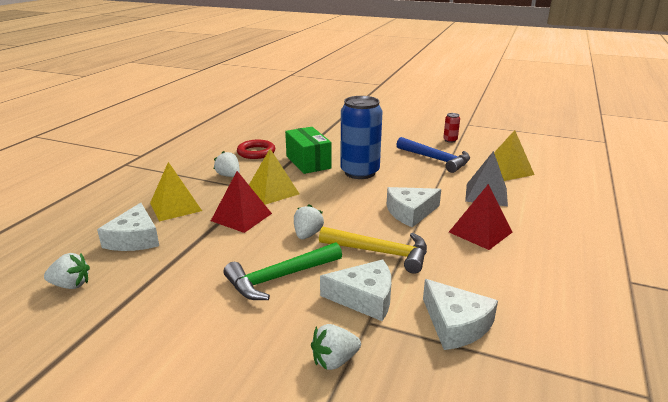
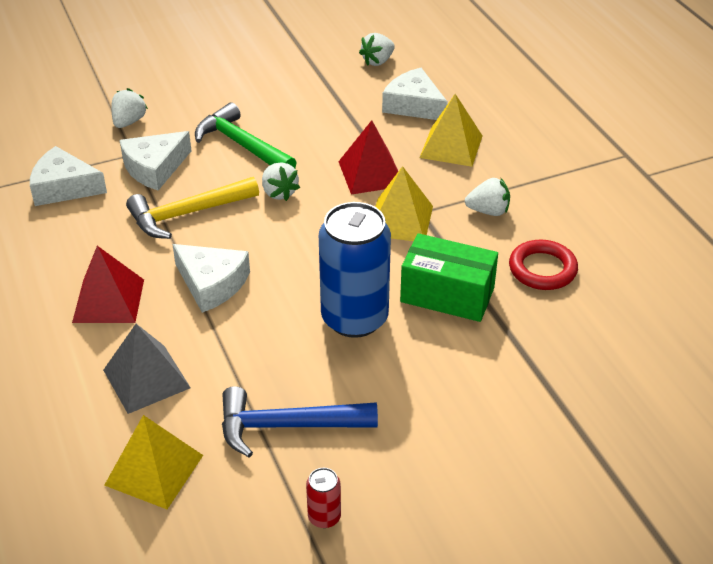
camera: 135 degrees right, 15 degrees up
(279, 278) = (242, 145): green hammer -> green hammer turned 60 degrees counterclockwise
(410, 212) = (211, 284): white cheese -> white cheese turned 105 degrees clockwise

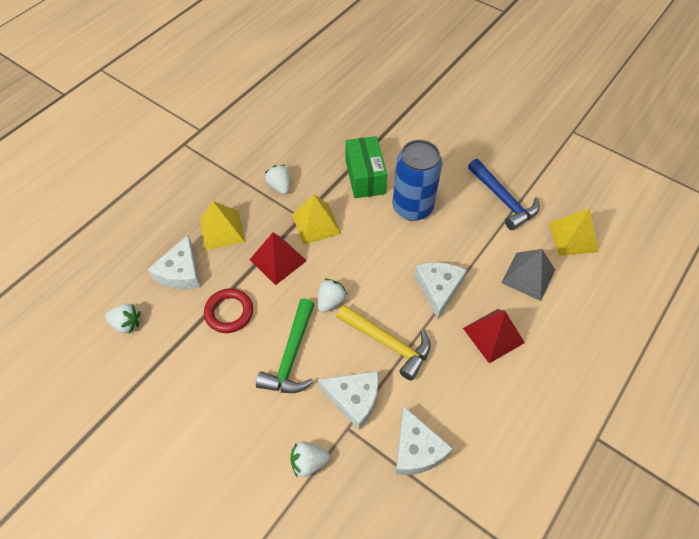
camera: 120 degrees left, 15 degrees up
(324, 517) = (536, 163): red can -> none
(542, 269) = (316, 146): red ring -> red ring (229, 312)

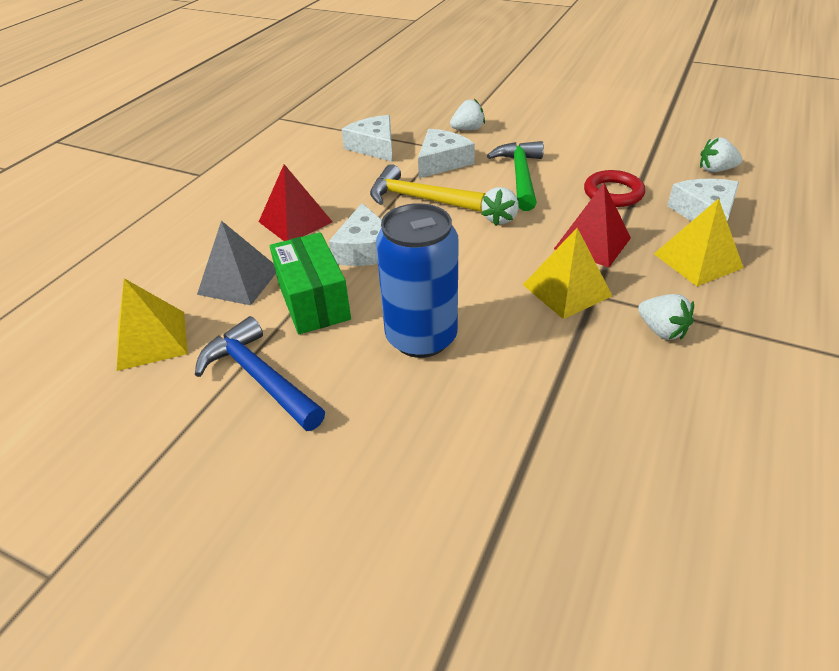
camera: 170 degrees right, 15 degrees down
(354, 399) = (442, 162): white cheese -> white cheese turned 120 degrees clockwise
(365, 177) = (522, 372): green box -> green box (313, 301)

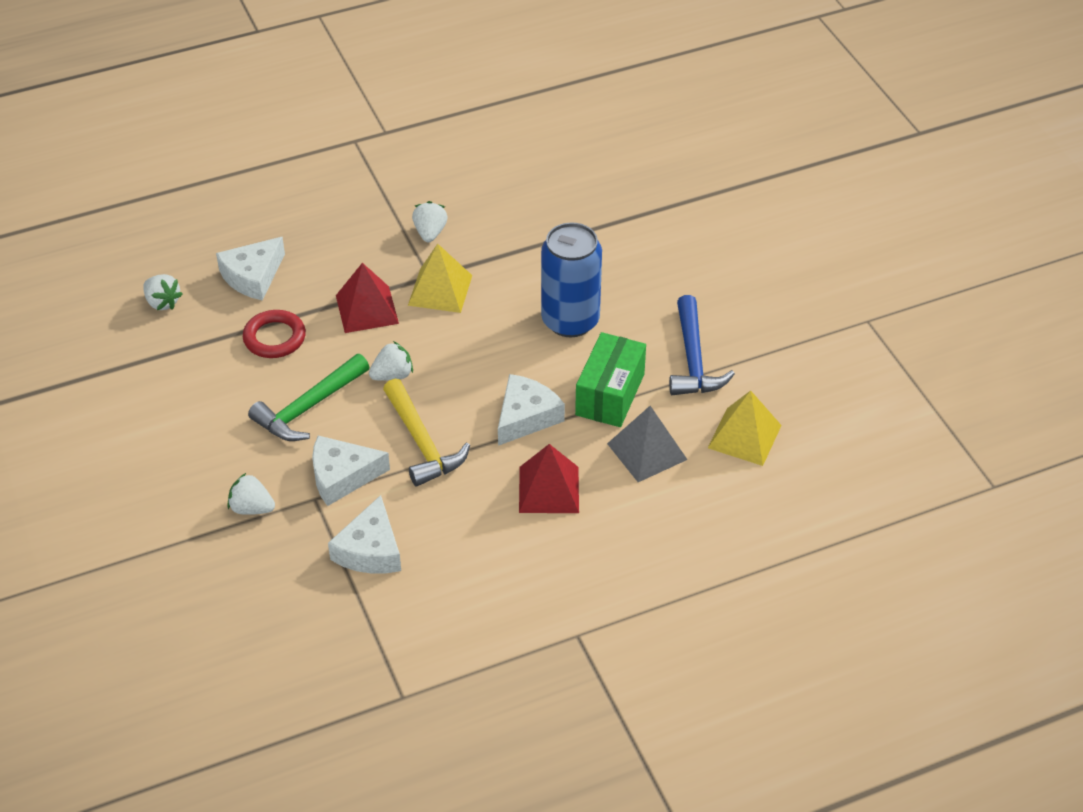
camera: 140 degrees left, 5 degrees up
(697, 260) = (328, 252): yellow pyramid -> none

